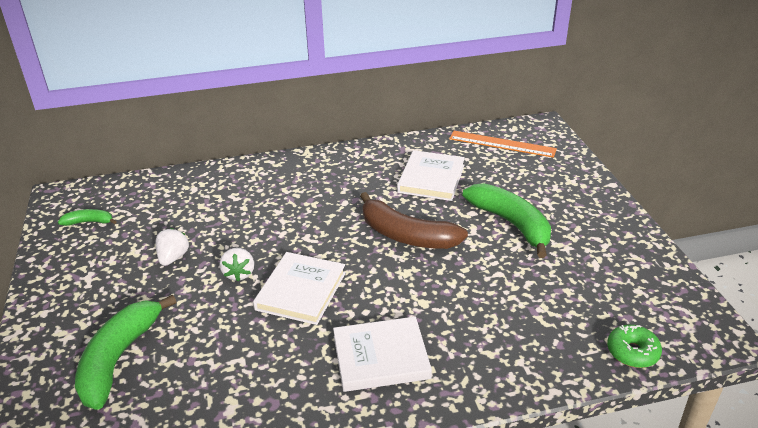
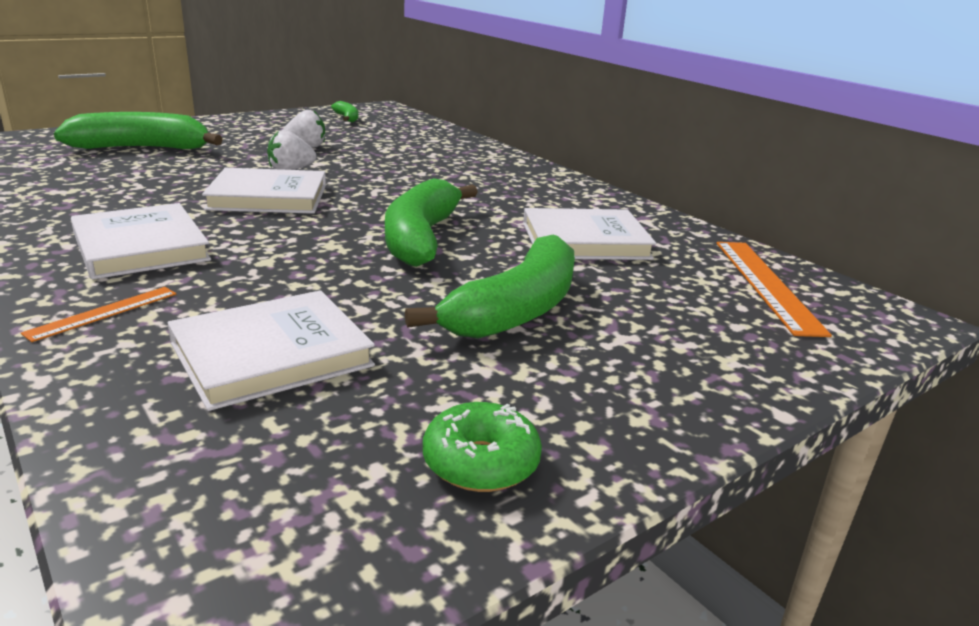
camera: 65 degrees right, 10 degrees down
(406, 235) = (421, 238): brown banana -> green banana
(481, 371) = (103, 313): none -> orange ruler
(543, 310) = (271, 354): none -> white book
(632, 352) = (149, 467): green donut -> green donut (481, 462)

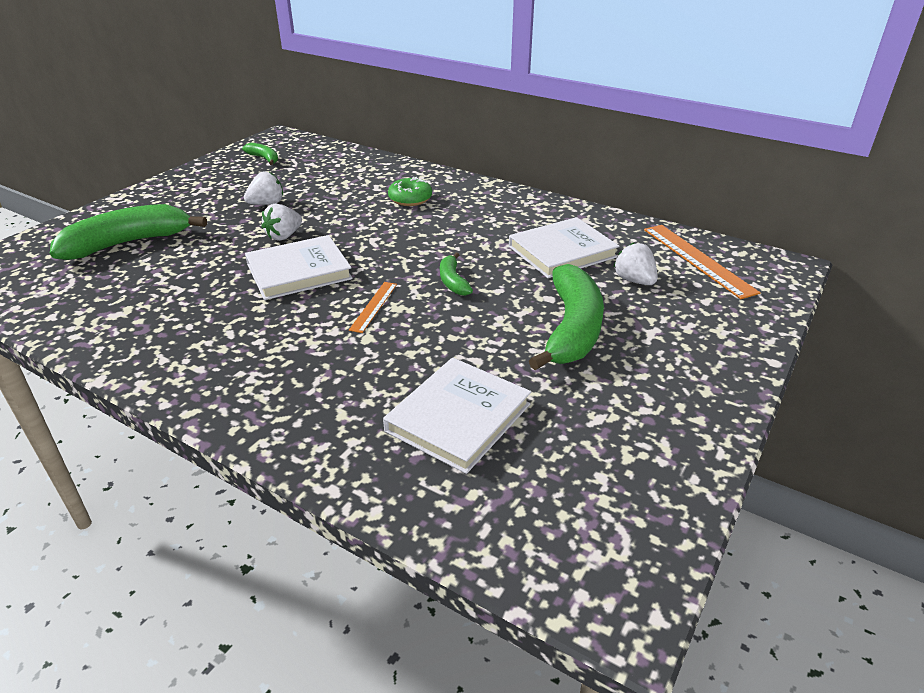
camera: 20 degrees left, 10 degrees up
(103, 313) = (307, 422): orange ruler -> orange ruler (374, 306)
(141, 247) = (259, 353): white book -> none
(421, 238) = (453, 281): green banana -> green banana, size x0.48
(481, 462) = (650, 451): green donut -> green donut (410, 199)
(653, 285) = (634, 280): none -> white strawberry

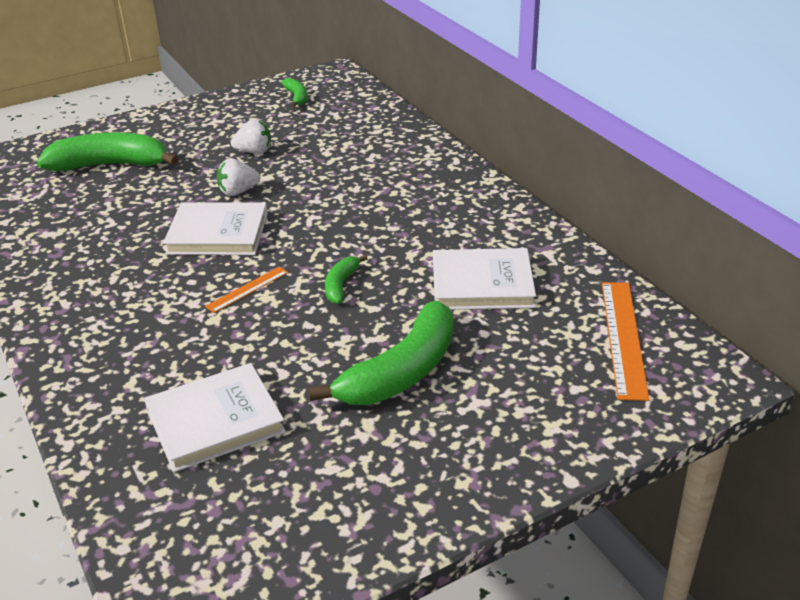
camera: 30 degrees right, 0 degrees up
(410, 199) = (390, 179): green donut -> none
(634, 280) = (523, 340): white strawberry -> none

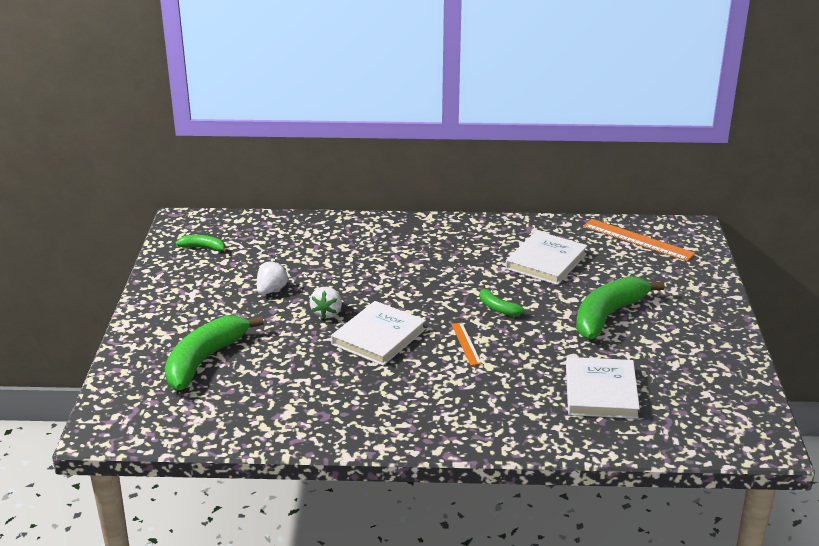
camera: 60 degrees left, 5 degrees down
(401, 372) = (608, 315): green banana -> green banana turned 120 degrees counterclockwise

